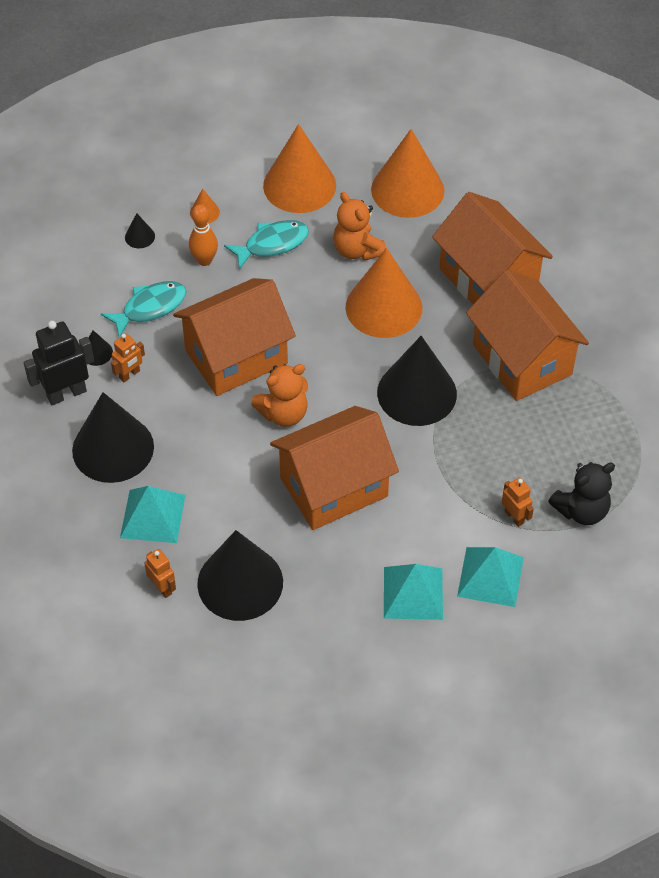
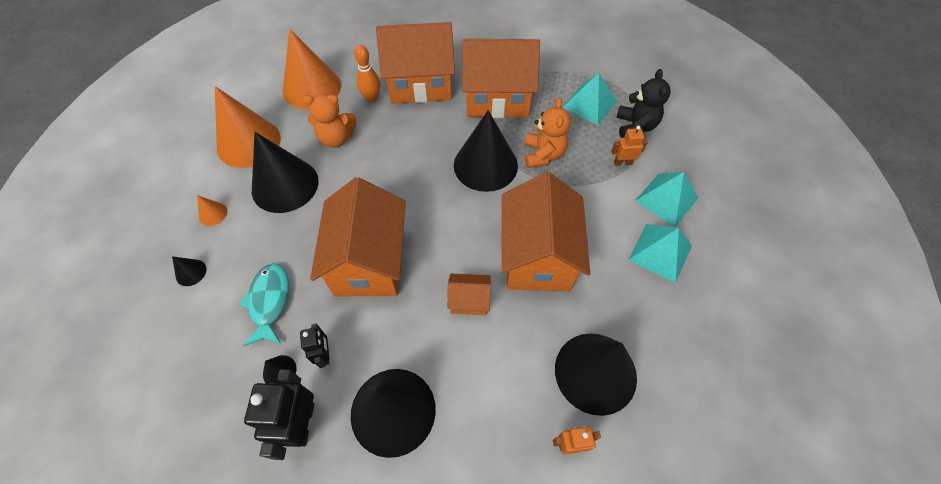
camera: 60 degrees left, 5 degrees up
(129, 374) = (324, 354): orange robot -> black robot
(152, 516) = (488, 413): turquoise pyramid -> turquoise pyramid (589, 104)
(204, 260) = (258, 237): orange bowling pin -> orange bowling pin (372, 98)
(248, 453) = (469, 300): none -> orange house
(272, 244) = (285, 185): turquoise fish -> black cone
(283, 413) = (447, 256): orange teddy bear -> orange teddy bear (543, 155)
(383, 307) = (398, 148): orange cone -> none

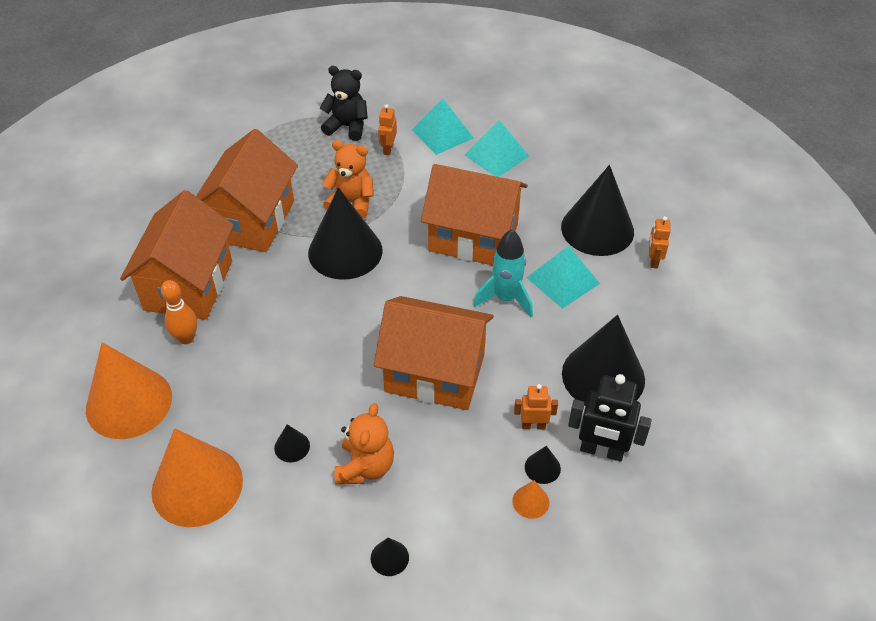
camera: 75 degrees left, 10 degrees down
(213, 214) = (305, 532): orange cone -> orange cone (530, 501)
(269, 301) = (456, 473): turquoise fish -> none
(285, 185) = (292, 446): black cone -> black cone, size x0.40
(324, 354) = (533, 425): black robot -> orange robot
(336, 138) = (238, 384): orange teddy bear -> orange teddy bear (365, 467)
(469, 300) = (505, 298): orange house -> turquoise rocket
(589, 104) = (300, 150): turquoise pyramid -> turquoise pyramid (563, 280)

